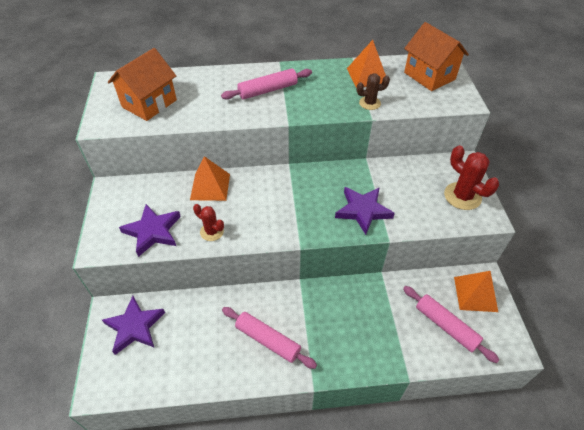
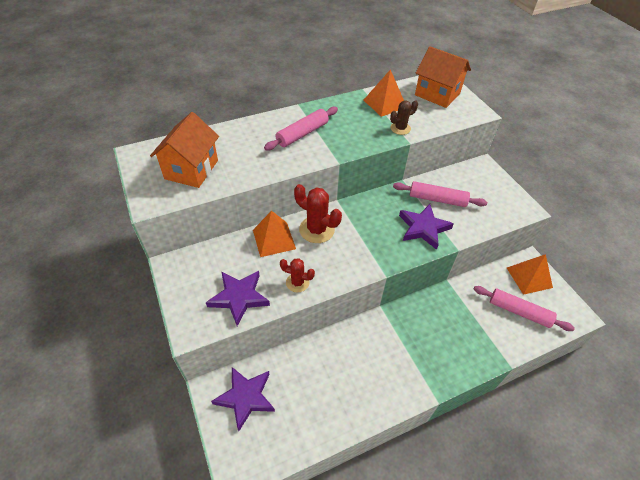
camera: 20 degrees left, 0 degrees up
(268, 340) = (378, 370): pink rolling pin -> pink rolling pin (437, 199)
(462, 196) = (497, 195): red cactus -> red cactus (316, 230)

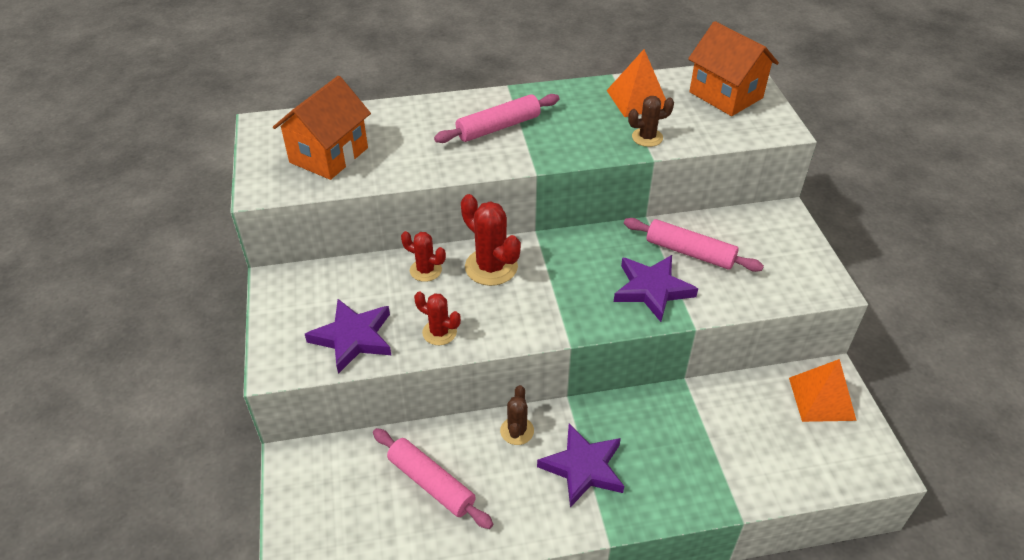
camera: 15 degrees right, 5 degrees down
(245, 397) = (335, 480): purple star -> purple star (583, 467)
(274, 239) = (425, 270): orange pyramid -> red cactus
(356, 336) = (517, 431): none -> brown cactus
(519, 312) = (785, 445): pink rolling pin -> pink rolling pin (431, 483)

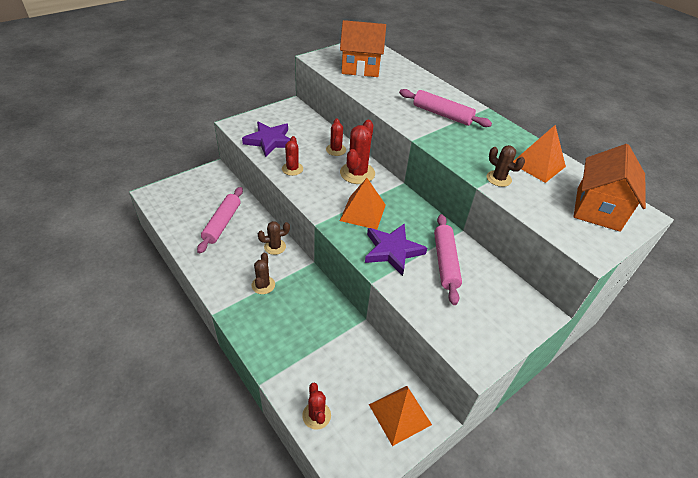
camera: 60 degrees right, 0 degrees up
(571, 290) = (363, 212): none -> orange pyramid
(583, 467) = (263, 285): purple star -> brown cactus
(802, 476) = (316, 415): none -> red cactus

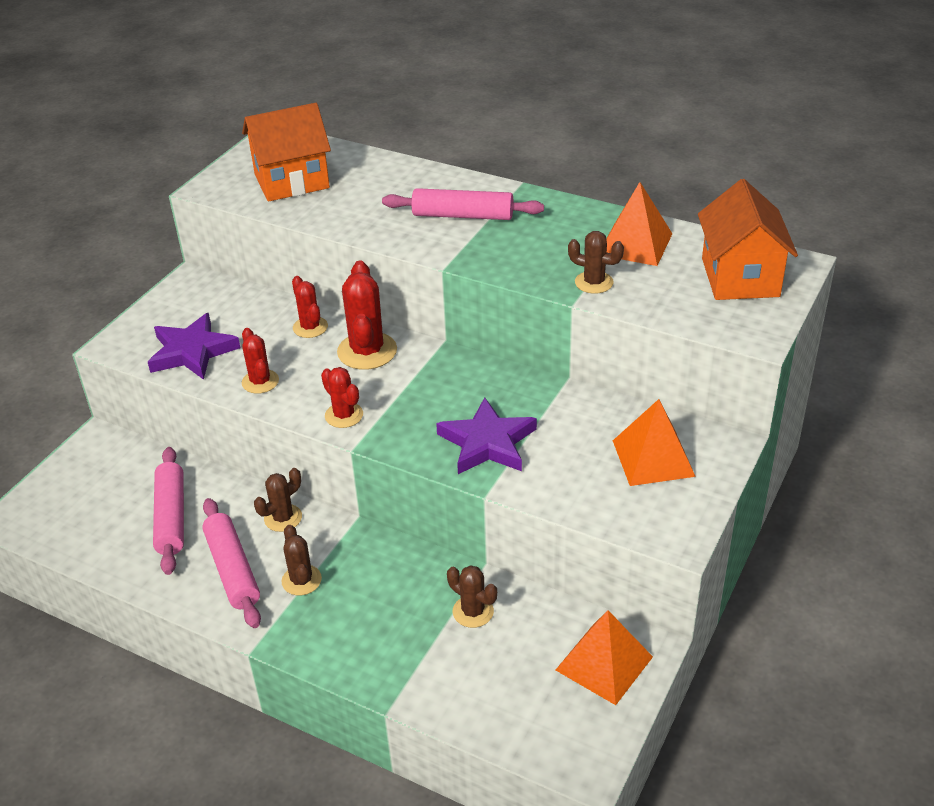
camera: 20 degrees left, 5 degrees down
(316, 415) = (492, 715): red cactus -> red cactus (344, 415)
(342, 345) = (473, 611): none -> brown cactus
(363, 212) = (411, 405): orange pyramid -> orange pyramid (653, 458)
(445, 262) = (569, 429): pink rolling pin -> pink rolling pin (233, 569)

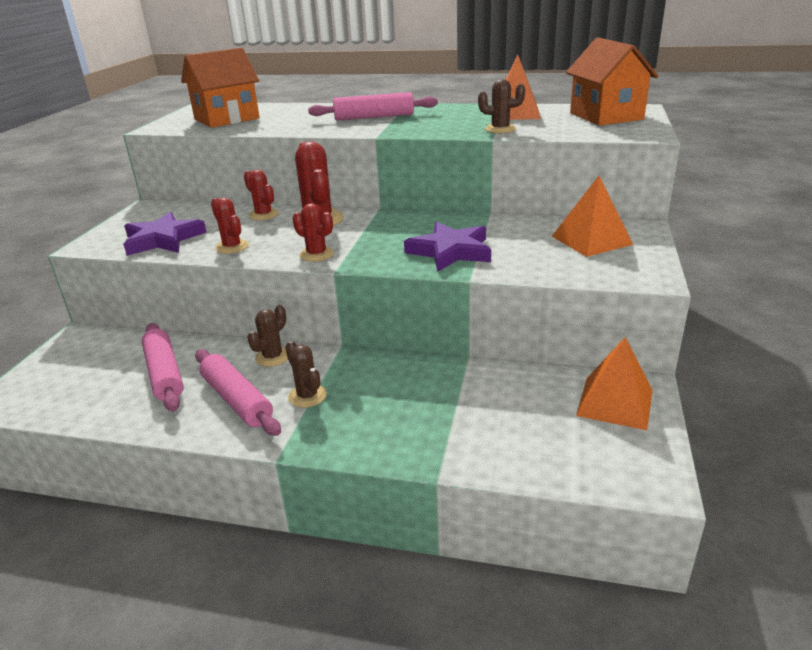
camera: 15 degrees left, 10 degrees down
(473, 611) = (477, 389): brown cactus -> none

